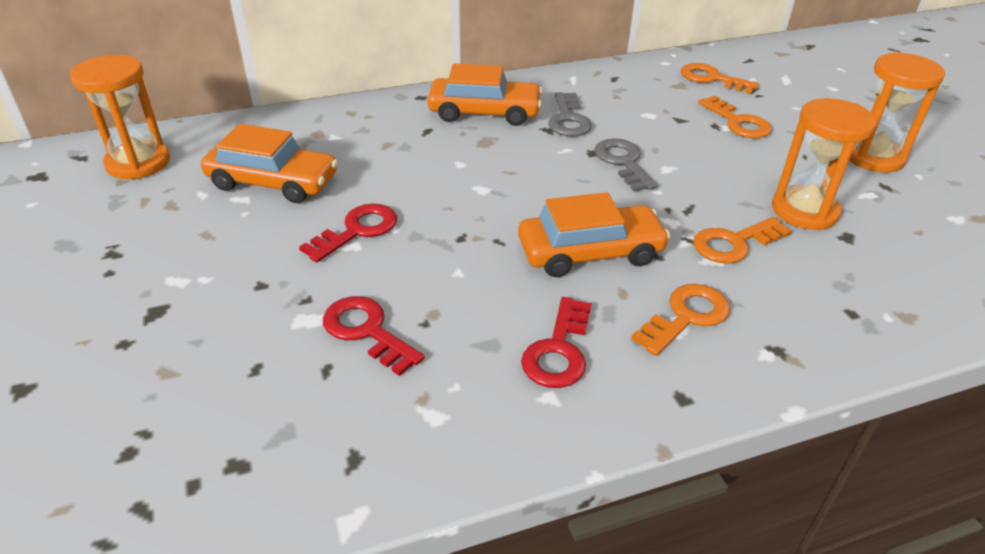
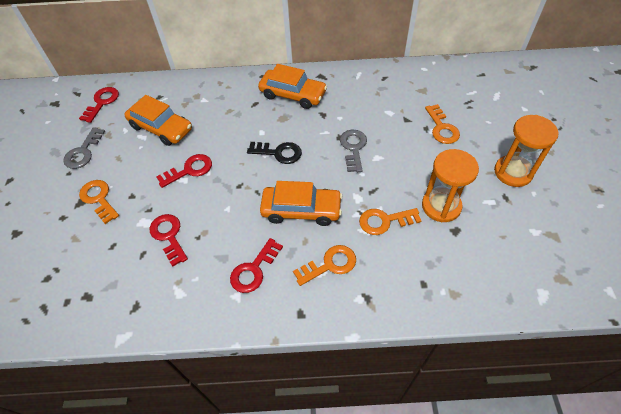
camera: 20 degrees right, 15 degrees up
(138, 163) = (102, 102): orange hourglass -> red key
(505, 185) = (279, 153): none -> black key
(568, 119) = (338, 108): grey key -> grey key (83, 152)
(712, 79) = (446, 88): orange key -> orange key (99, 199)

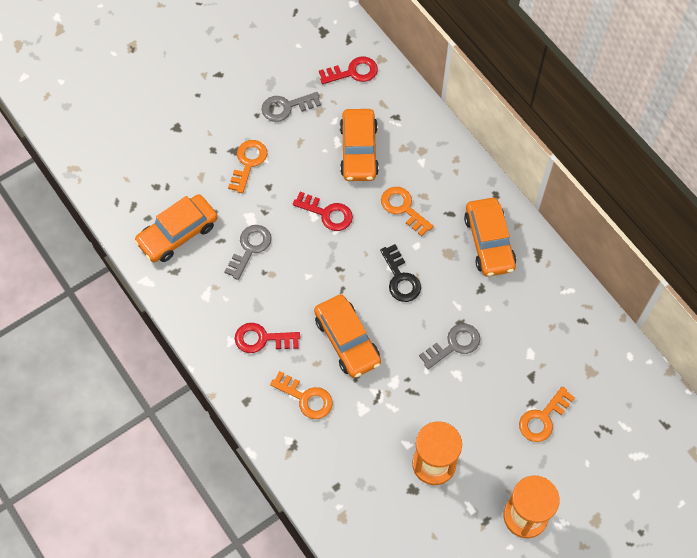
camera: 55 degrees right, 10 degrees up
(104, 284) = (178, 233): none -> orange car
(169, 236) = (250, 248): red key -> grey key
(384, 221) = (382, 420): orange key -> orange key (403, 208)

